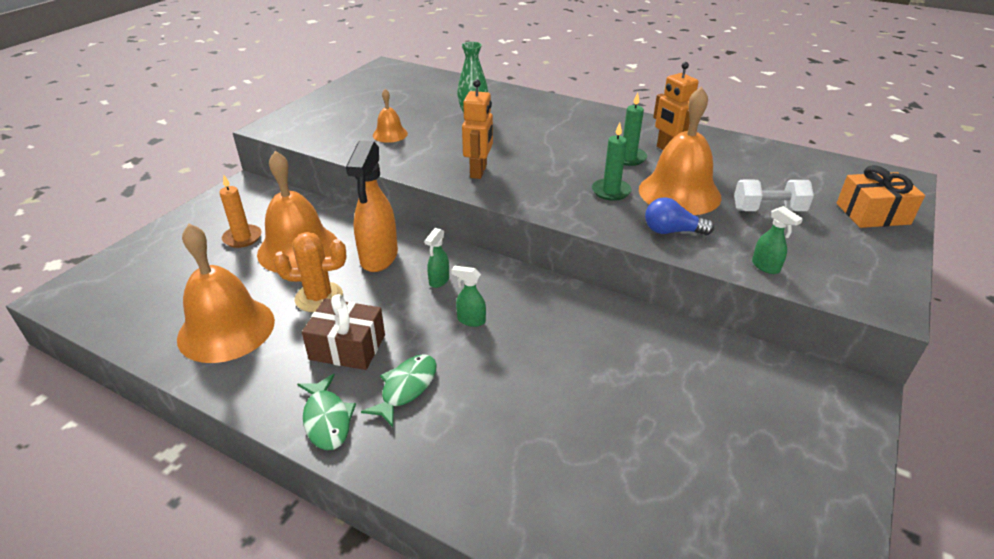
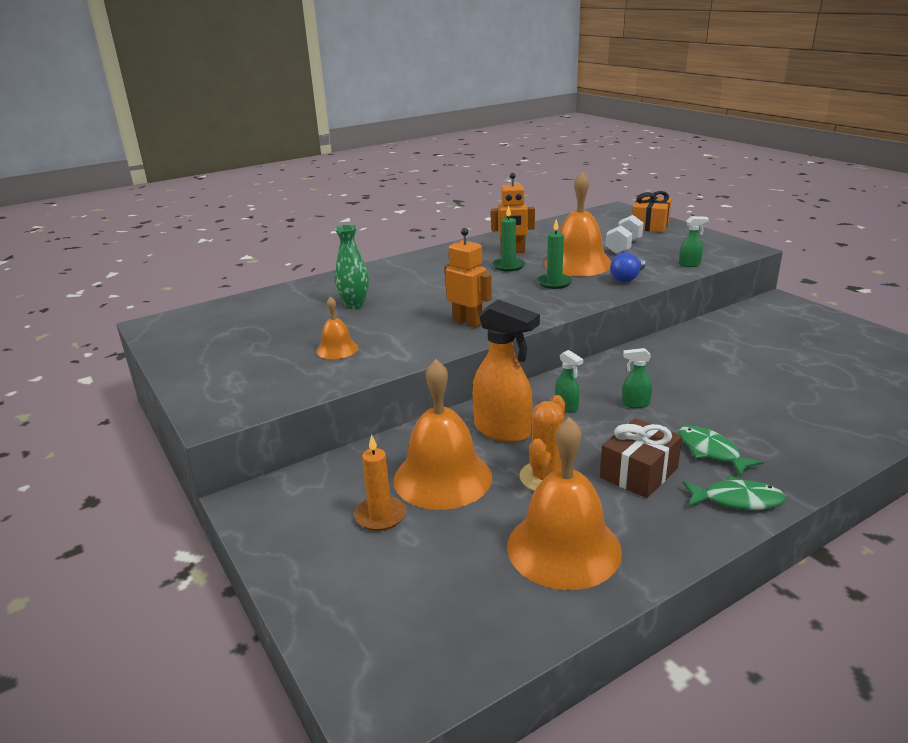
camera: 60 degrees left, 10 degrees down
(470, 320) = (635, 404): green spray bottle -> green spray bottle turned 45 degrees clockwise

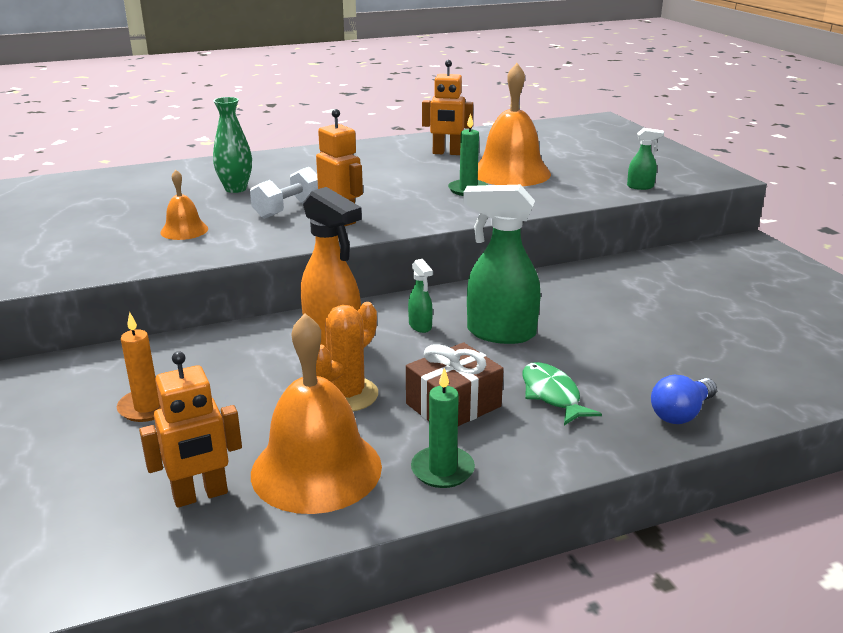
camera: 10 degrees right, 0 degrees up
(442, 478) = (237, 379): orange bell -> none
(481, 589) = (200, 495): none -> orange robot
(508, 266) = (431, 167): green candle -> green candle (442, 470)
(623, 247) = (577, 160): white dumbbell -> white dumbbell (288, 209)
(628, 278) = (556, 193): blue light bulb -> blue light bulb (681, 413)
(635, 404) = (500, 333): green spray bottle -> green spray bottle, size x2.13
(650, 225) = (627, 140): orange gift -> none
(737, 500) = (546, 450): green fish -> none

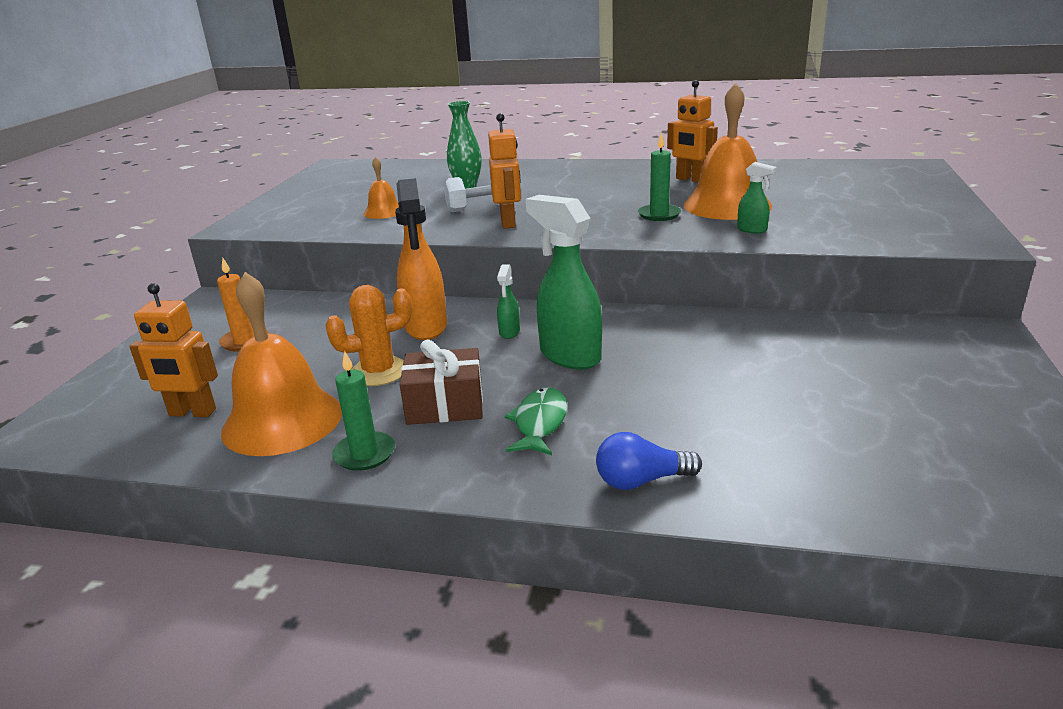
camera: 35 degrees right, 0 degrees up
(640, 187) = (853, 239): green spray bottle -> green spray bottle (752, 230)

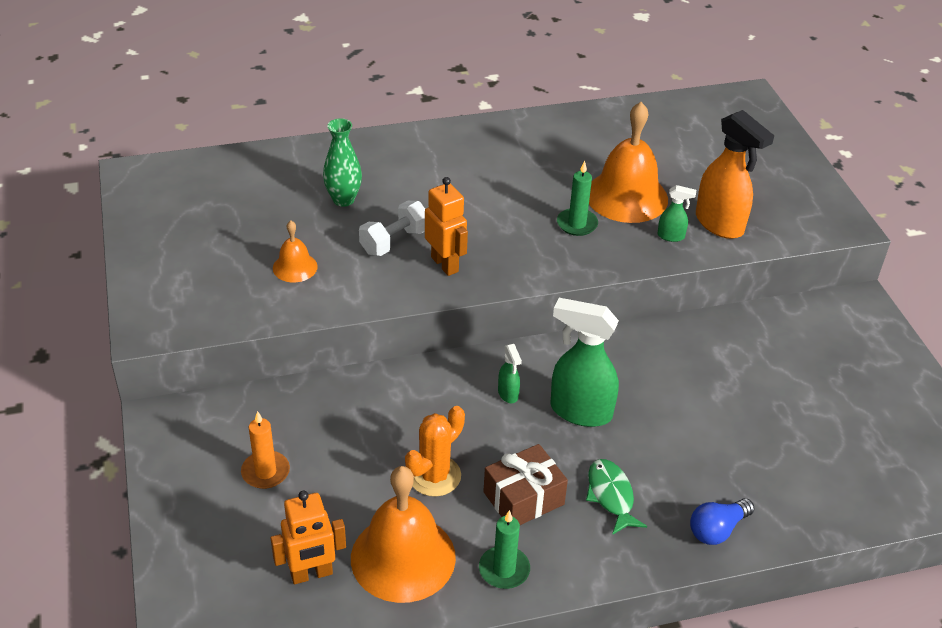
camera: 30 degrees left, 15 degrees up
(426, 327) = (427, 406): orange spray bottle -> orange spray bottle (720, 224)
(690, 179) = (565, 152): orange robot -> none

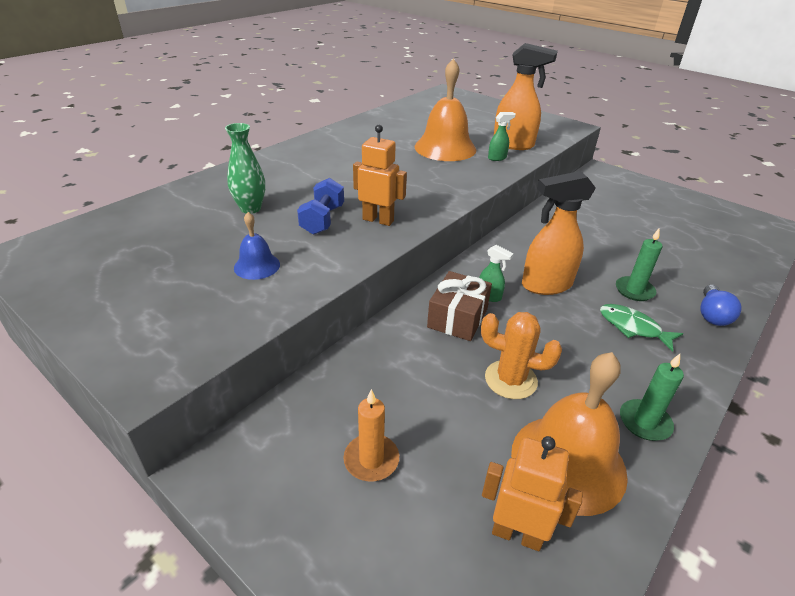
camera: 35 degrees left, 5 degrees down
(295, 267) = (257, 266): orange bell -> blue bell
(311, 574) = (517, 534): orange robot -> orange robot turned 105 degrees counterclockwise
(394, 241) = (322, 220): white dumbbell -> blue dumbbell
(434, 476) = (510, 380): orange cactus -> orange cactus turned 75 degrees counterclockwise
(523, 498) = (587, 360): brown gift -> brown gift (457, 318)
(577, 224) = (435, 169): green candle -> green candle (634, 290)
(580, 411) = (545, 285): green spray bottle -> orange spray bottle

